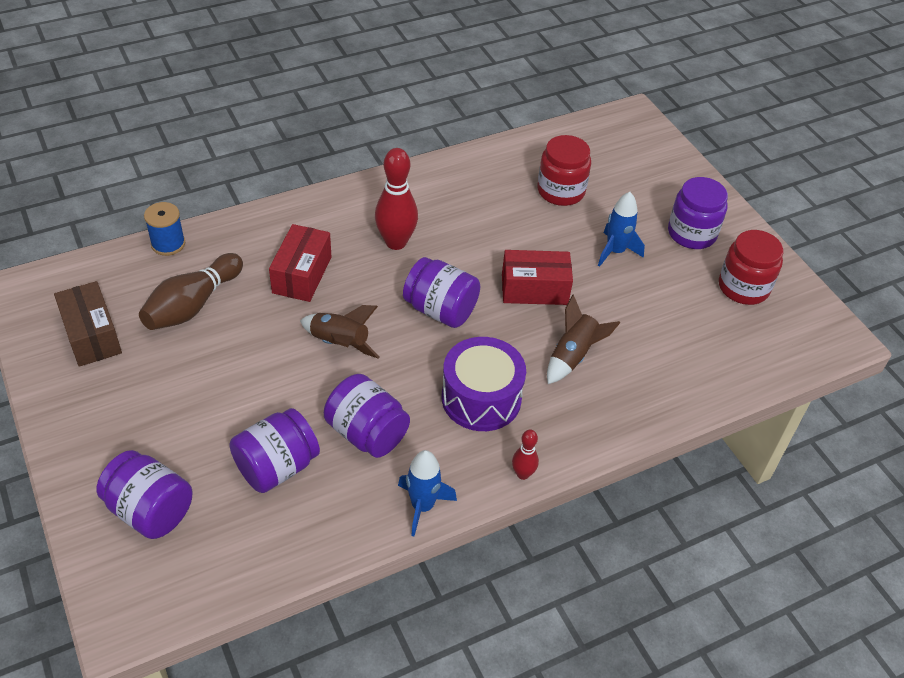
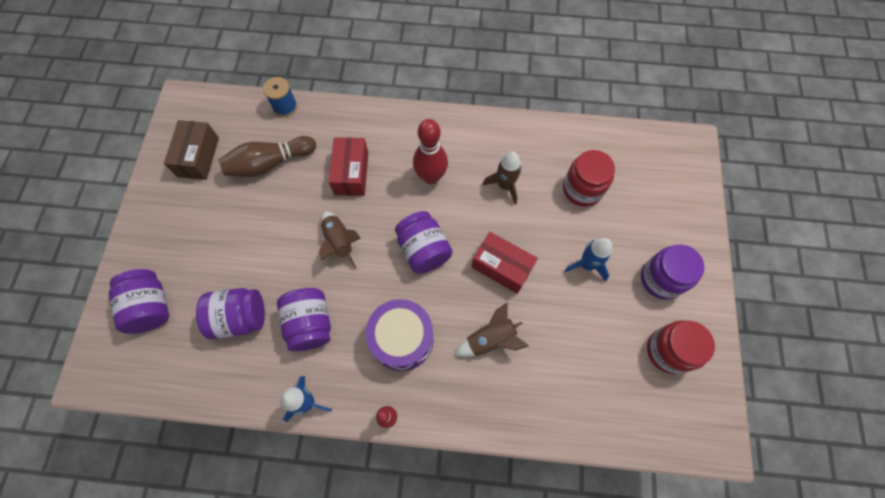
camera: 35 degrees right, 20 degrees up
(302, 275) = (351, 173): red box -> red box turned 45 degrees counterclockwise
(481, 219) = (504, 185): none -> brown rocket

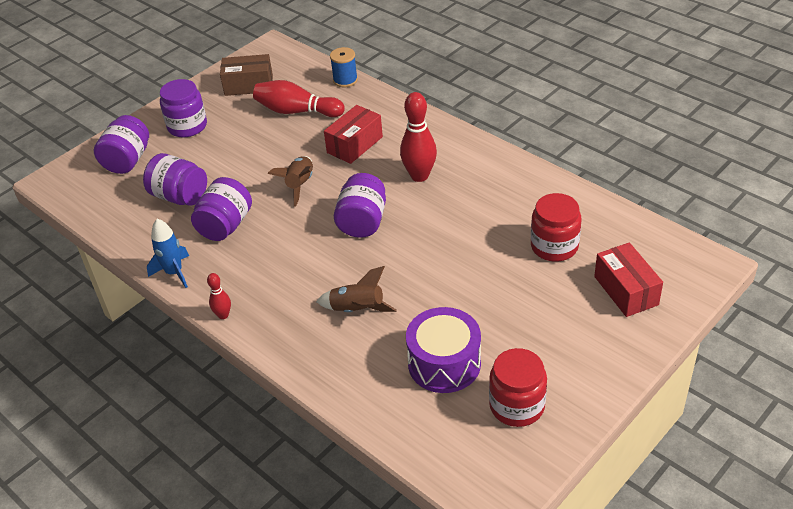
camera: 40 degrees right, 25 degrees down
(198, 157) = (249, 85): brown box -> brown box turned 45 degrees clockwise
(269, 163) = (297, 111): brown bowling pin -> red bowling pin
(402, 339) = (285, 271): purple drum -> purple drum (444, 363)
(502, 267) = (419, 266): red box -> red box (626, 290)
(504, 185) = (480, 211): brown rocket -> none
(587, 265) = (501, 302): blue rocket -> none
(661, 279) = (566, 349): purple jar -> purple jar (187, 126)

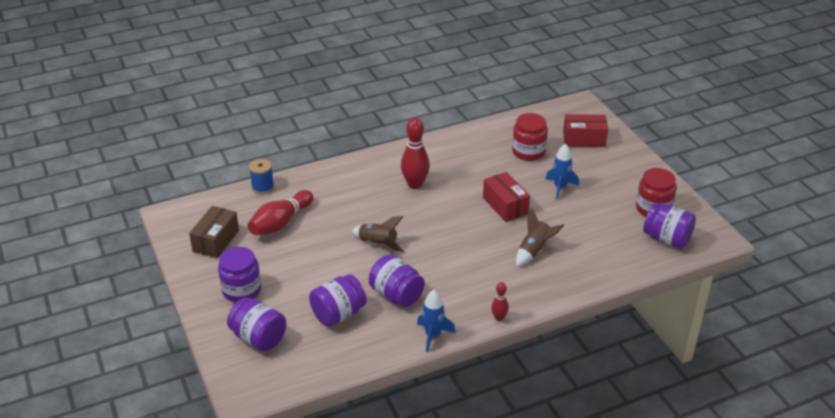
camera: 70 degrees left, 5 degrees down
(354, 145) = (352, 204): red box -> red box (505, 205)
(362, 222) = (445, 224): purple jar -> purple jar (666, 239)
(444, 363) = (604, 226): purple drum -> none
(499, 297) = (560, 187): none -> blue rocket

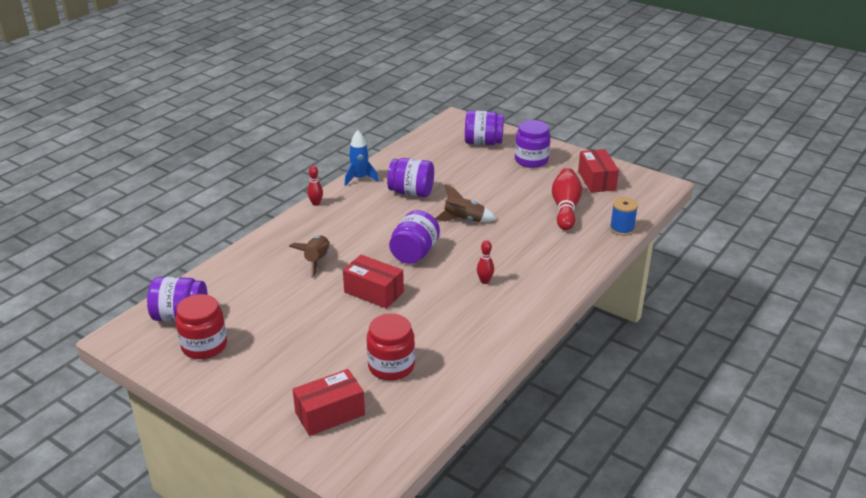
camera: 150 degrees right, 5 degrees down
(216, 241) = (596, 180): brown box -> red box
(338, 314) = (443, 169): purple jar -> purple jar (414, 253)
(415, 184) = (485, 281): red bowling pin -> red bowling pin, size x0.52
(560, 187) = (325, 333): blue rocket -> none

